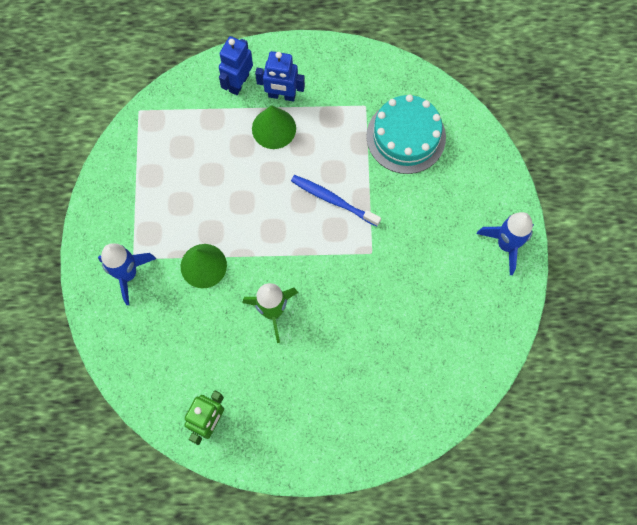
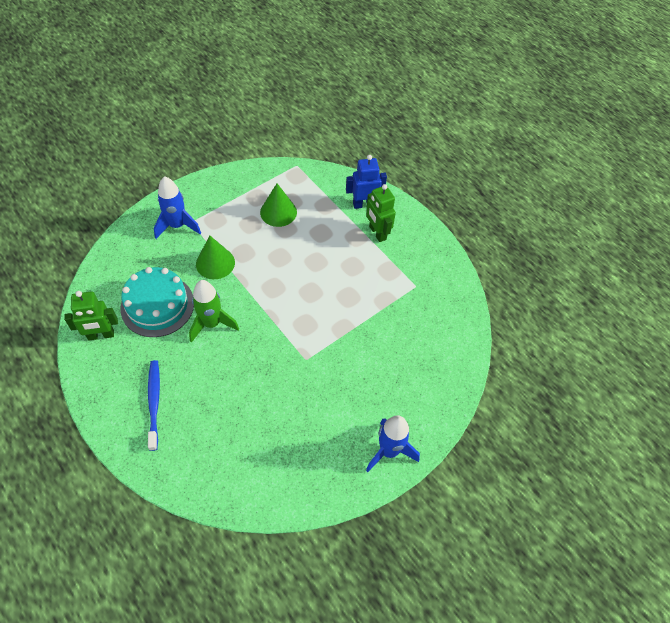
camera: 50 degrees right, 15 degrees down
(274, 128) = (349, 243): green cone -> green cone (278, 212)
(282, 95) = (377, 233): blue robot -> green robot
(333, 200) = (326, 310): blue toothbrush -> blue toothbrush (154, 403)
(406, 136) = (415, 326): turquoise cake -> turquoise cake (157, 305)

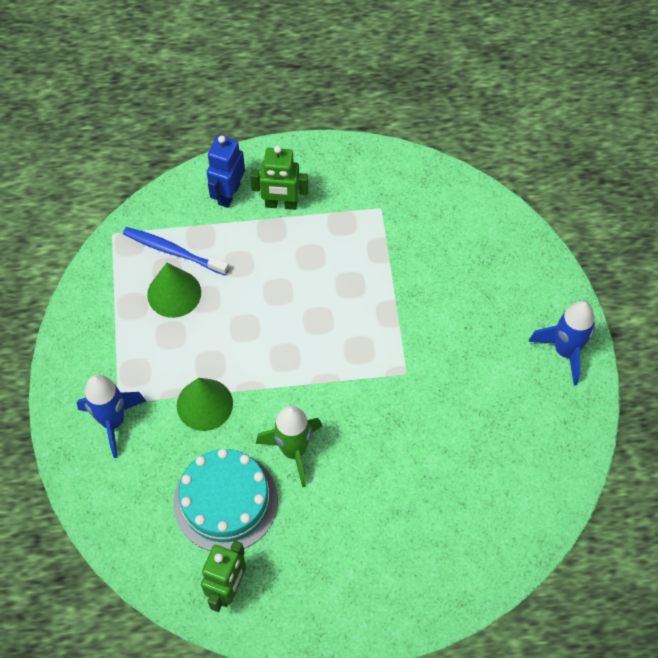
camera: 55 degrees left, 5 degrees up
(154, 403) = (365, 566): blue toothbrush -> blue toothbrush (173, 251)

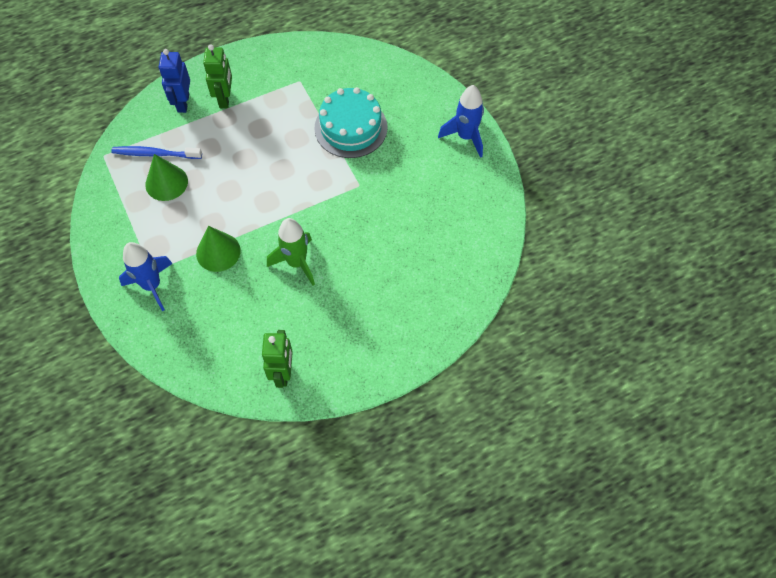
camera: 20 degrees left, 0 degrees up
(225, 501) = (259, 313): turquoise cake -> turquoise cake (351, 128)
(281, 204) = (225, 99): green robot -> green robot turned 75 degrees counterclockwise

